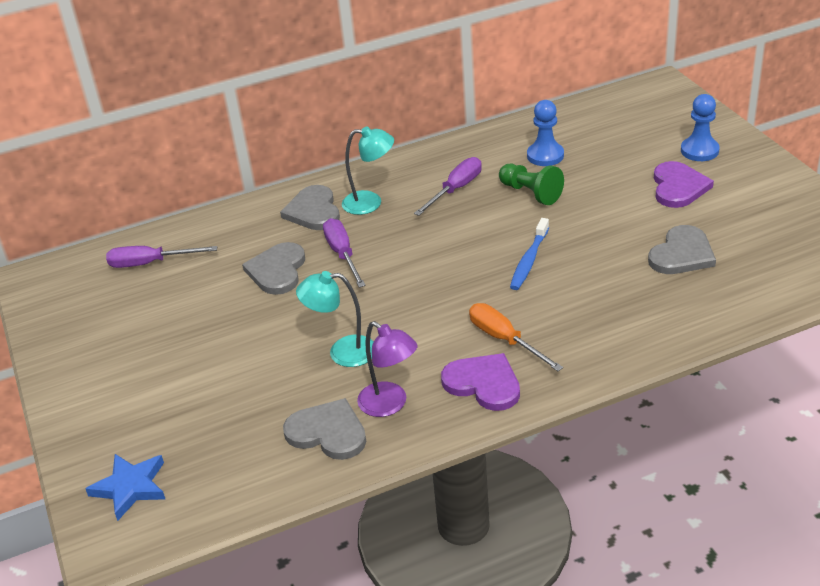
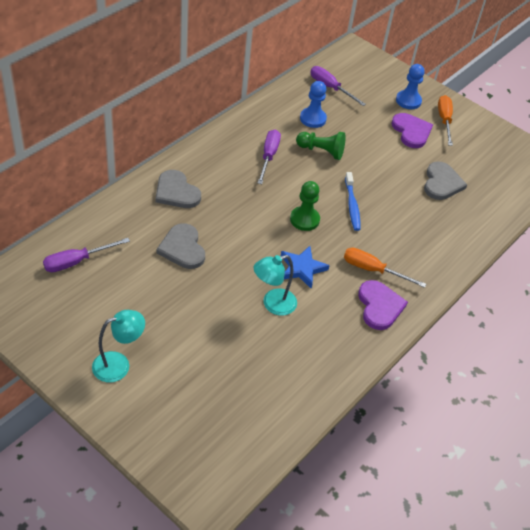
camera: 35 degrees left, 10 degrees up
(130, 487) = (193, 450): blue star -> blue star (302, 268)
(328, 432) = (303, 369): grey heart -> none
(342, 254) = (222, 225): purple screwdriver -> purple screwdriver (330, 88)
(370, 203) = (214, 177): turquoise lamp -> turquoise lamp (119, 364)
(390, 405) = (330, 337): purple lamp -> none
(452, 266) = (304, 219): none -> green pawn
(483, 383) = (379, 306): purple heart -> purple heart turned 75 degrees clockwise
(739, 180) = (444, 120): none -> orange screwdriver

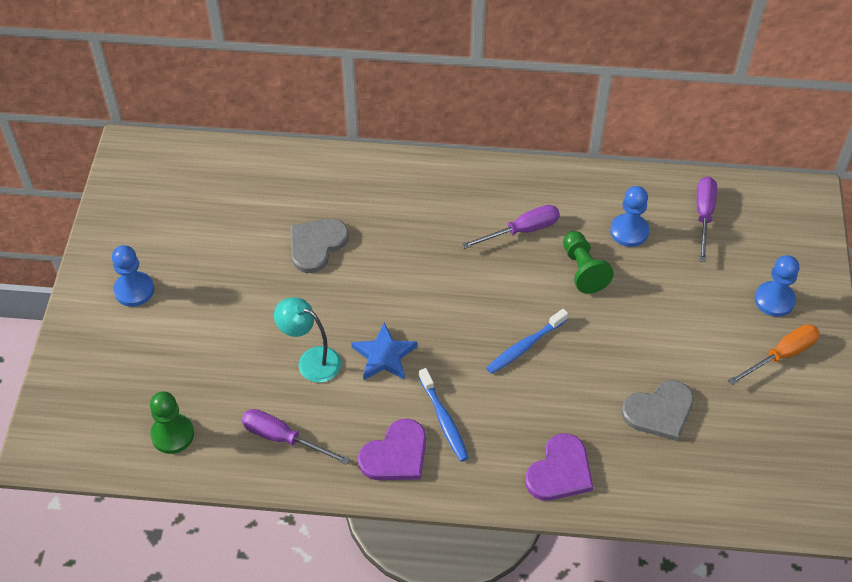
camera: 60 degrees right, 5 degrees up
(77, 261) = (225, 182): purple screwdriver -> purple screwdriver (283, 438)
(119, 364) = (134, 290): turquoise lamp -> blue pawn
(176, 192) = (387, 192): grey heart -> none
(304, 219) = (458, 317): green pawn -> green pawn (172, 435)
(373, 270) = (444, 420): orange screwdriver -> blue toothbrush
(411, 131) = (719, 333): purple heart -> purple heart (560, 471)

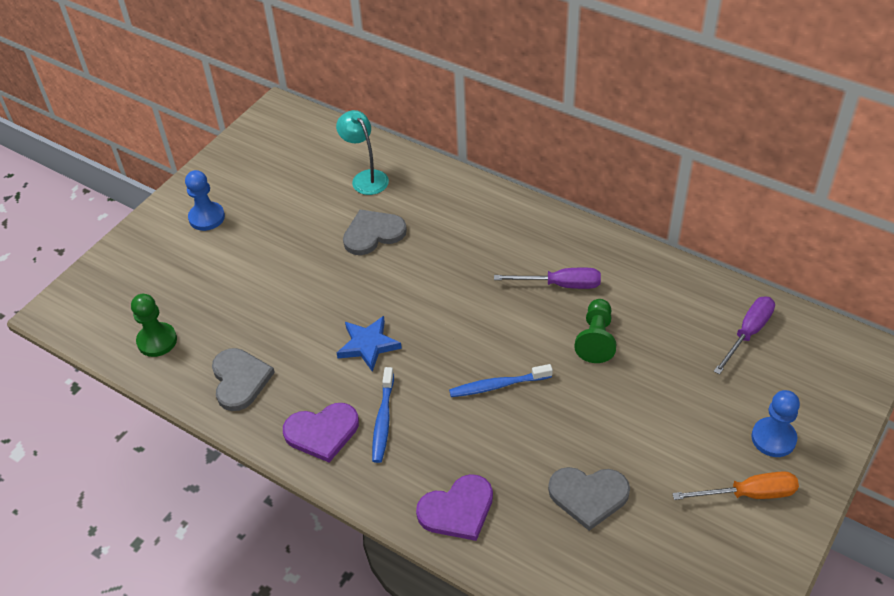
camera: 30 degrees right, 5 degrees down
(283, 438) = (240, 380): purple screwdriver -> grey heart
(311, 360) = (305, 325): turquoise lamp -> turquoise lamp (366, 178)
(629, 231) = (663, 321): blue pawn -> none

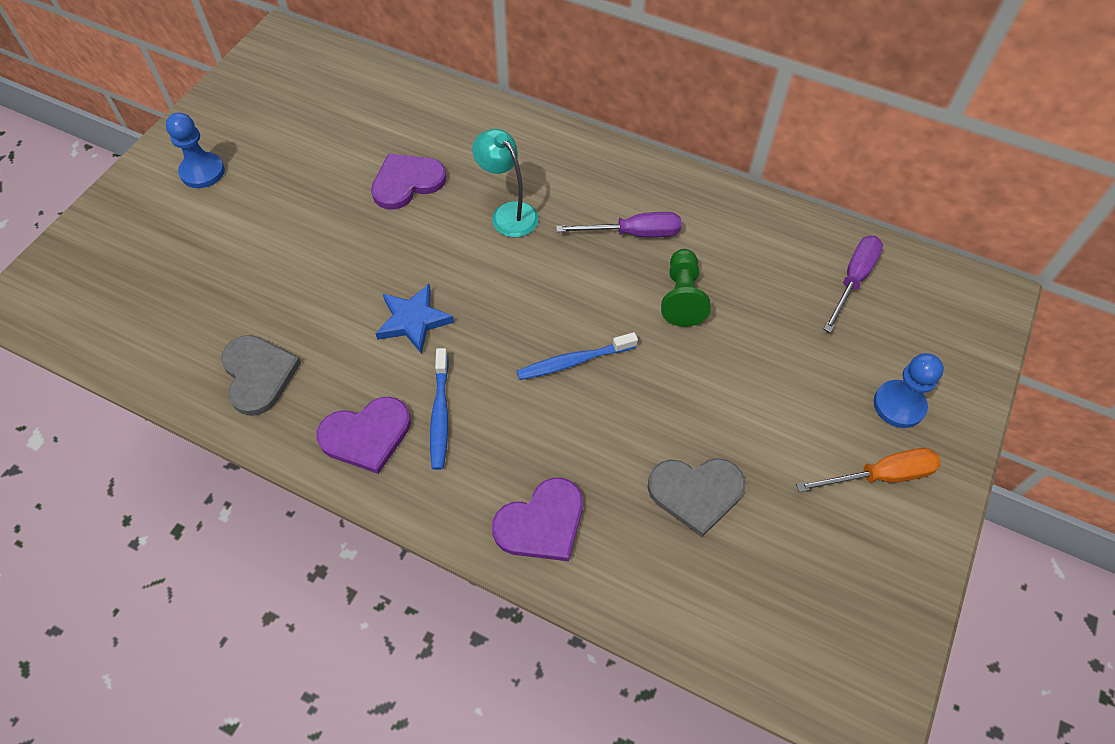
camera: 10 degrees left, 10 degrees up
(157, 341) = (150, 331): green pawn -> none
(366, 178) = (392, 115): turquoise lamp -> turquoise lamp (508, 213)
(373, 233) = (407, 182): grey heart -> purple heart

